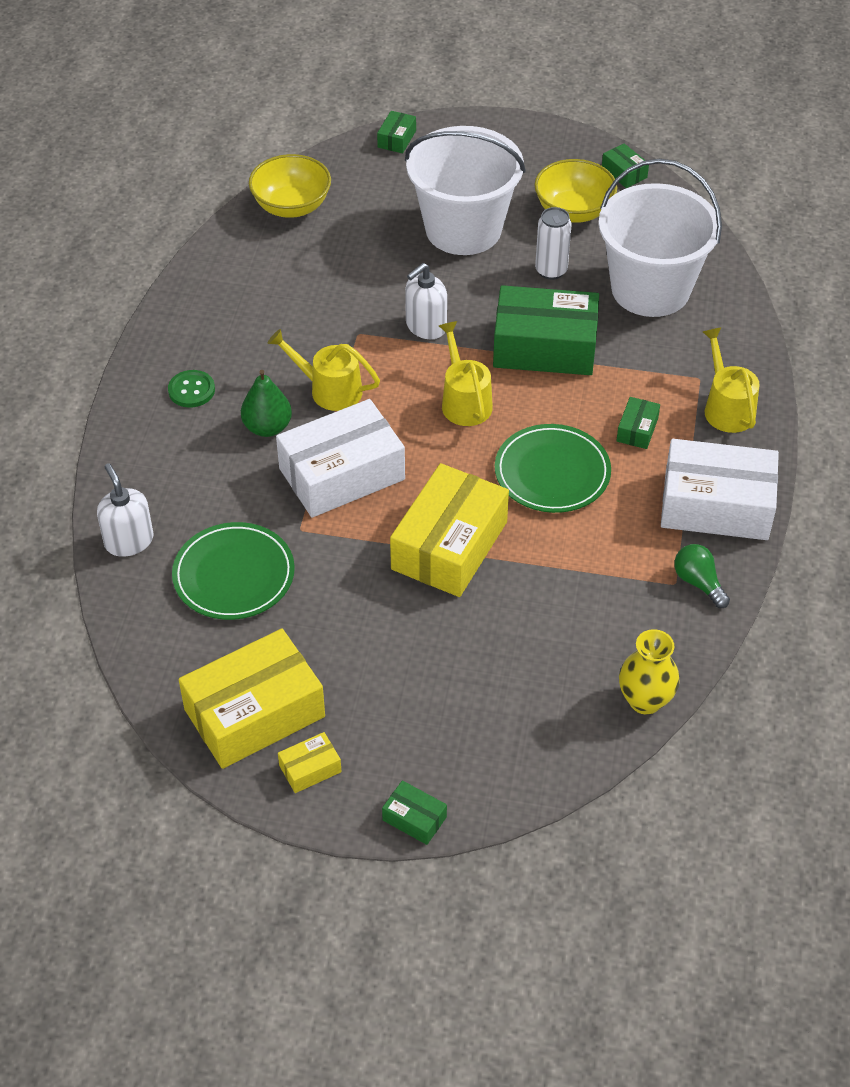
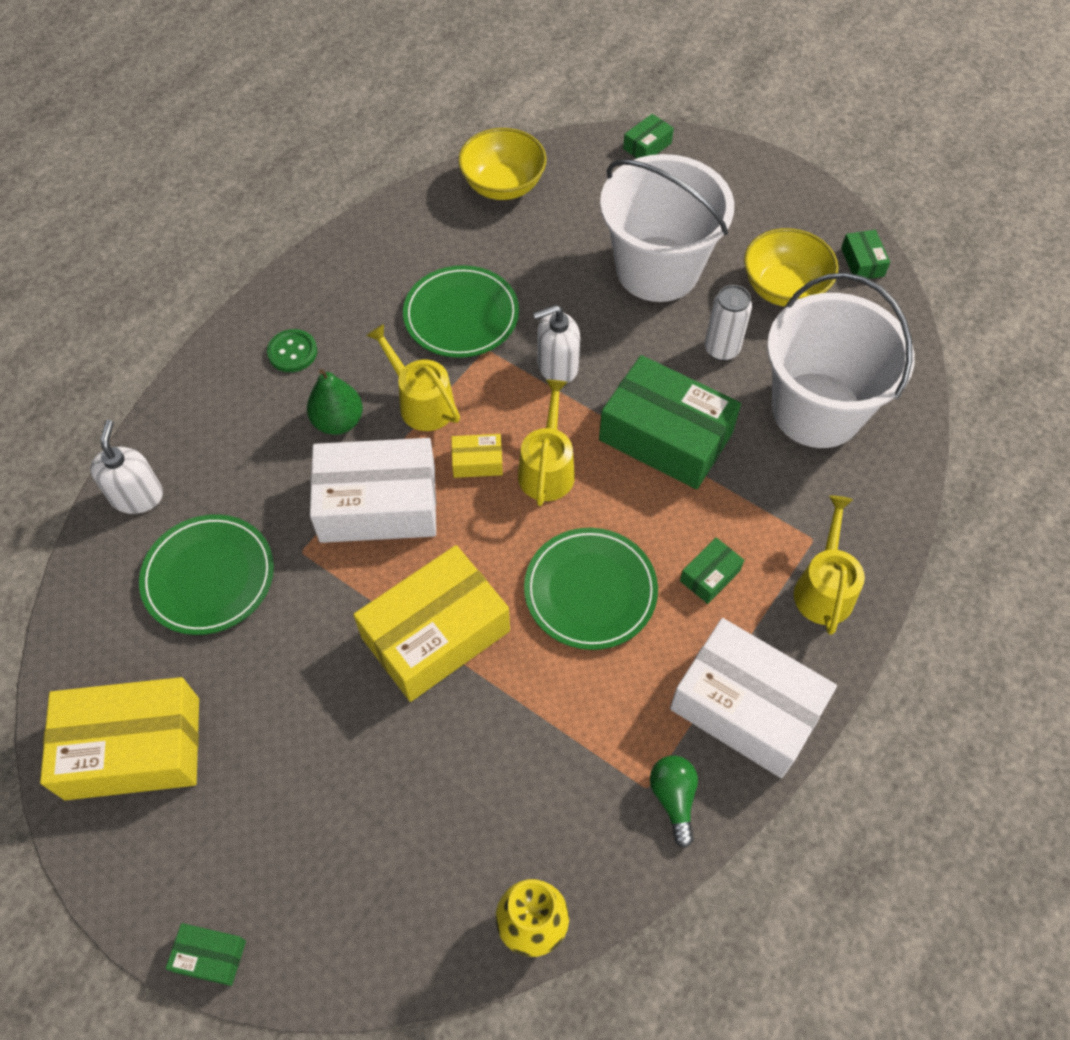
camera: 25 degrees right, 10 degrees up
(310, 769) = (146, 841): yellow box -> yellow box (477, 461)
(320, 315) = (461, 315): none -> green plate
(414, 818) = (210, 956): green box -> green box turned 45 degrees counterclockwise

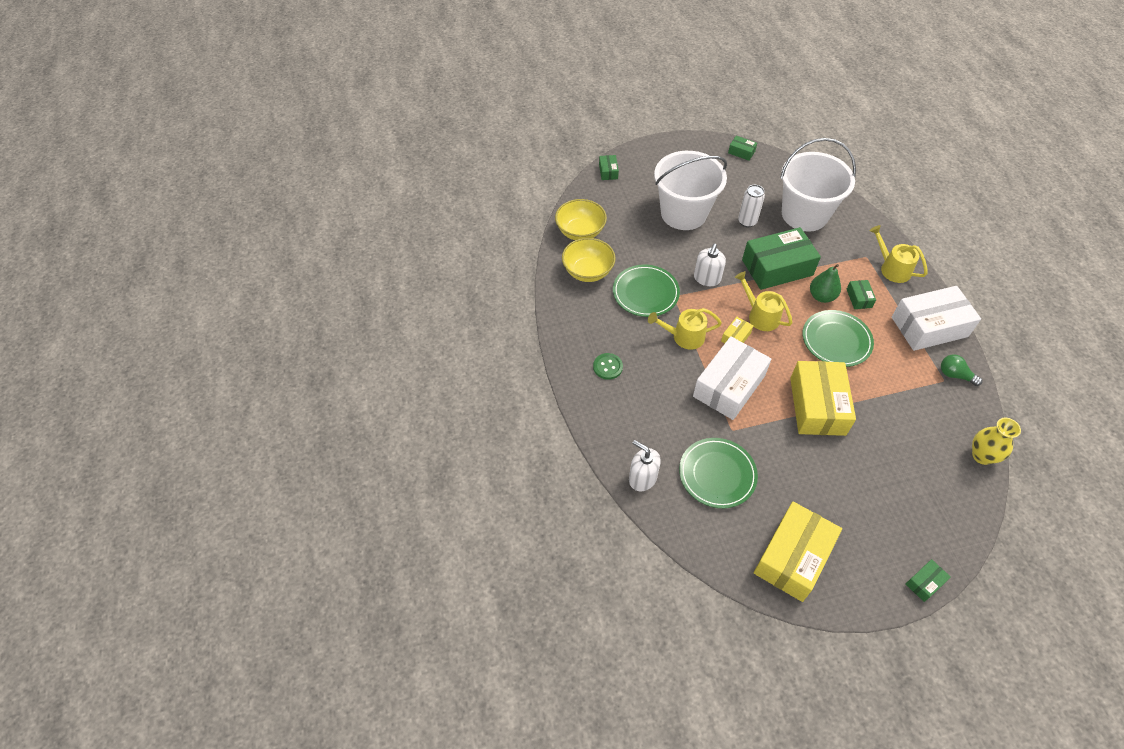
camera: 50 degrees left, 5 degrees down
(338, 421) = (667, 373): green pear -> green pear (821, 296)
(783, 288) = (732, 183): yellow bowl -> yellow bowl (588, 271)

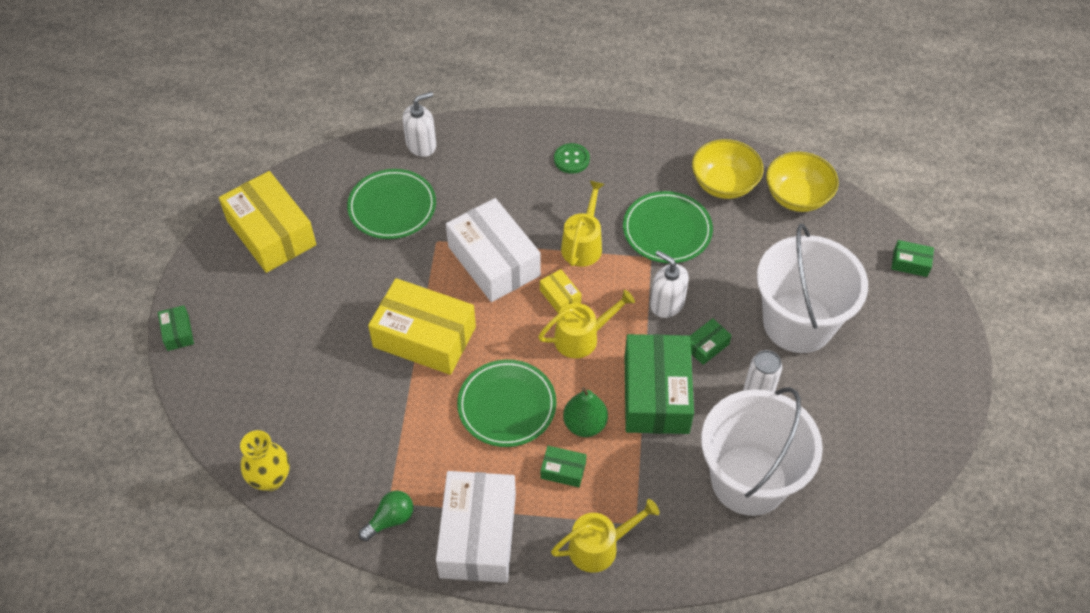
camera: 110 degrees right, 0 degrees up
(741, 152) = (916, 455): green box -> green box (706, 346)

